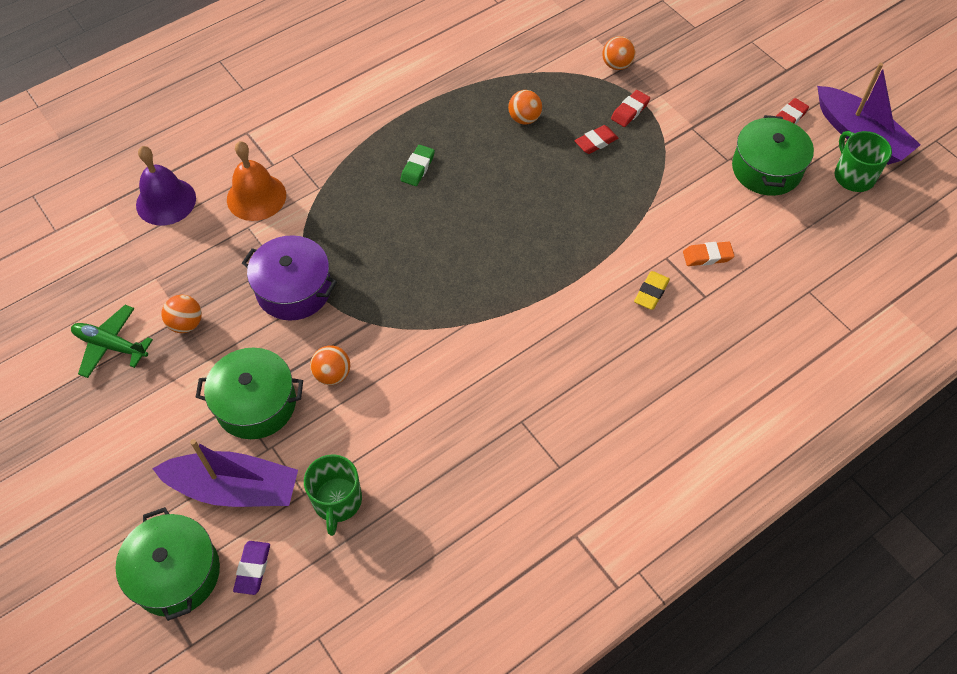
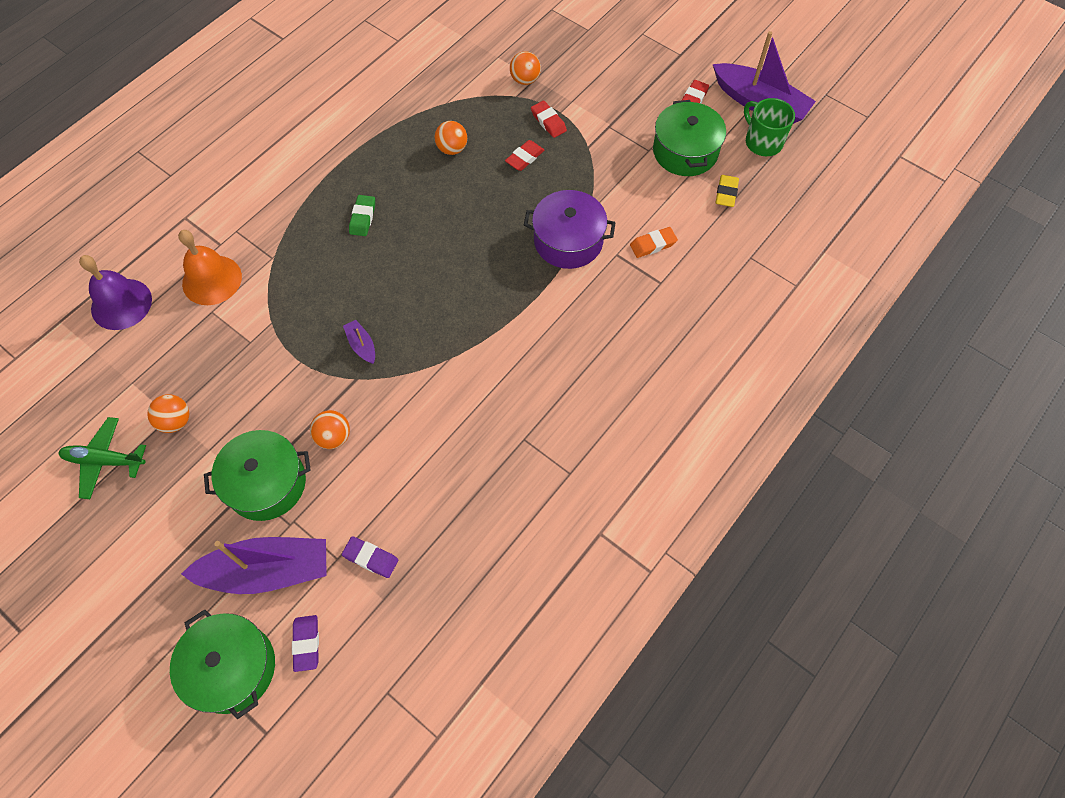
camera: 15 degrees left, 5 degrees up
(294, 289) = (274, 363): purple pot -> purple pot (568, 241)
(337, 501) = (371, 558): green mug -> purple eraser
(383, 291) = (362, 345): none -> purple boat
(630, 111) = (548, 122): red eraser -> red eraser turned 60 degrees counterclockwise
(651, 292) = (611, 290): yellow eraser -> yellow eraser (726, 193)

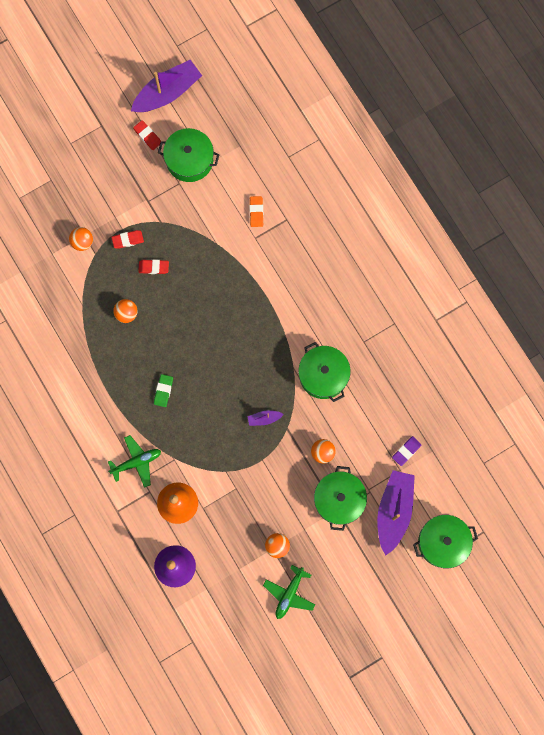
camera: 70 degrees left, 15 degrees up
(257, 218) = (136, 462): none -> green plane
(306, 643) = (443, 499): purple eraser -> none
(363, 218) = (163, 391): green eraser -> green eraser turned 75 degrees clockwise
(452, 400) = (323, 375): none -> green pot
(524, 158) = (153, 267): red eraser -> red eraser turned 60 degrees counterclockwise
(568, 241) = (233, 264): purple pot -> none
(726, 193) = (234, 149): yellow eraser -> none
(762, 142) = (201, 106): green mug -> none

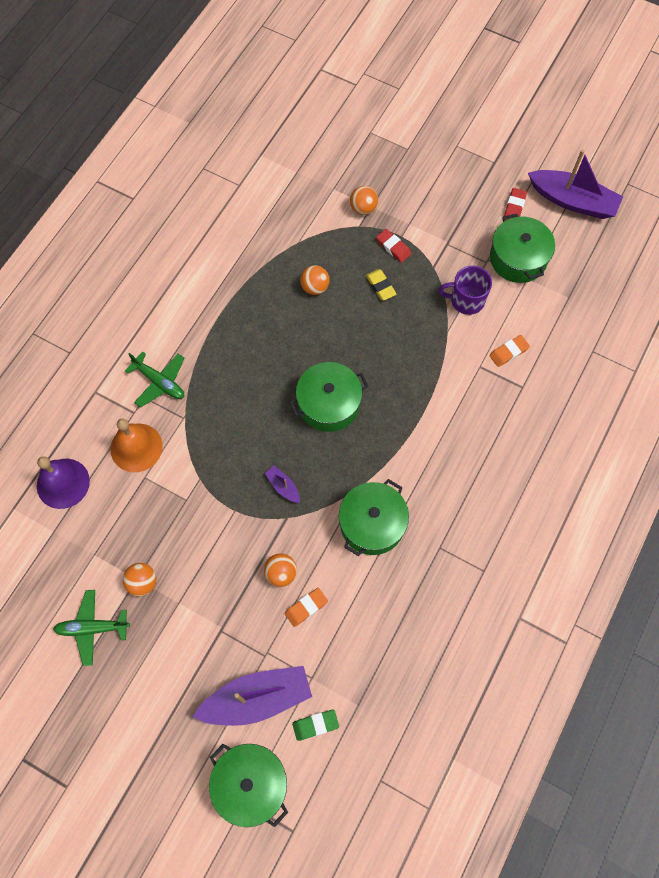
camera: 60 degrees right, 10 degrees down
(153, 267) = (380, 286): red eraser -> yellow eraser
(163, 391) = (253, 367): green eraser -> green eraser (315, 725)
(200, 215) = (466, 300): none -> purple mug
(339, 499) = (235, 624): green pot -> green pot (329, 404)
(354, 449) = (306, 608): none -> orange eraser
(406, 451) = (339, 672): purple eraser -> none

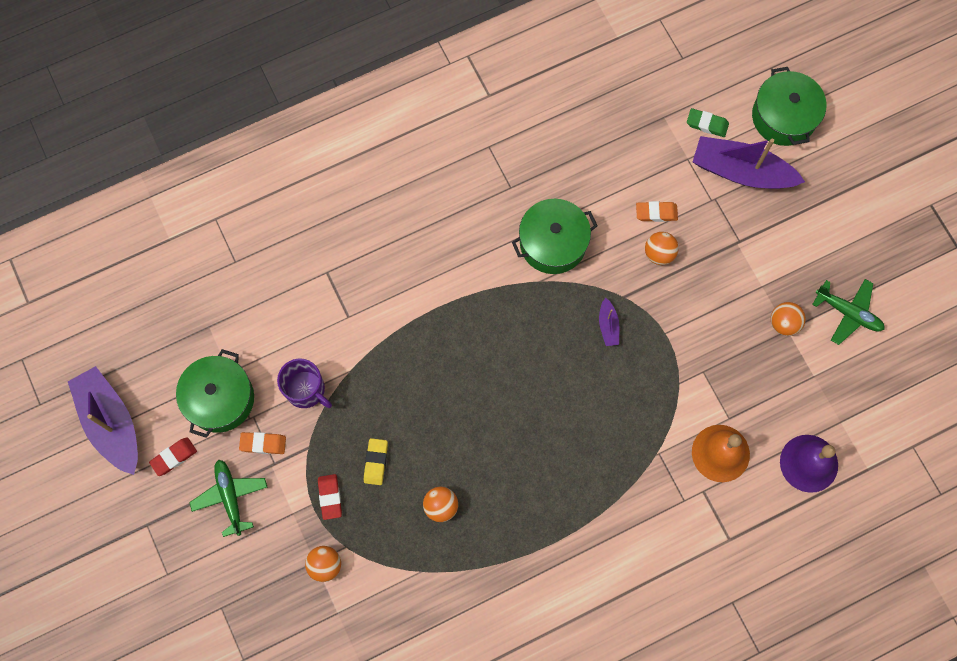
camera: 145 degrees left, 5 degrees up
(159, 382) = (660, 506): green plane -> green plane (230, 497)
(329, 404) = (513, 375): green pot -> none
(508, 352) = (311, 312): orange eraser -> orange eraser (263, 444)

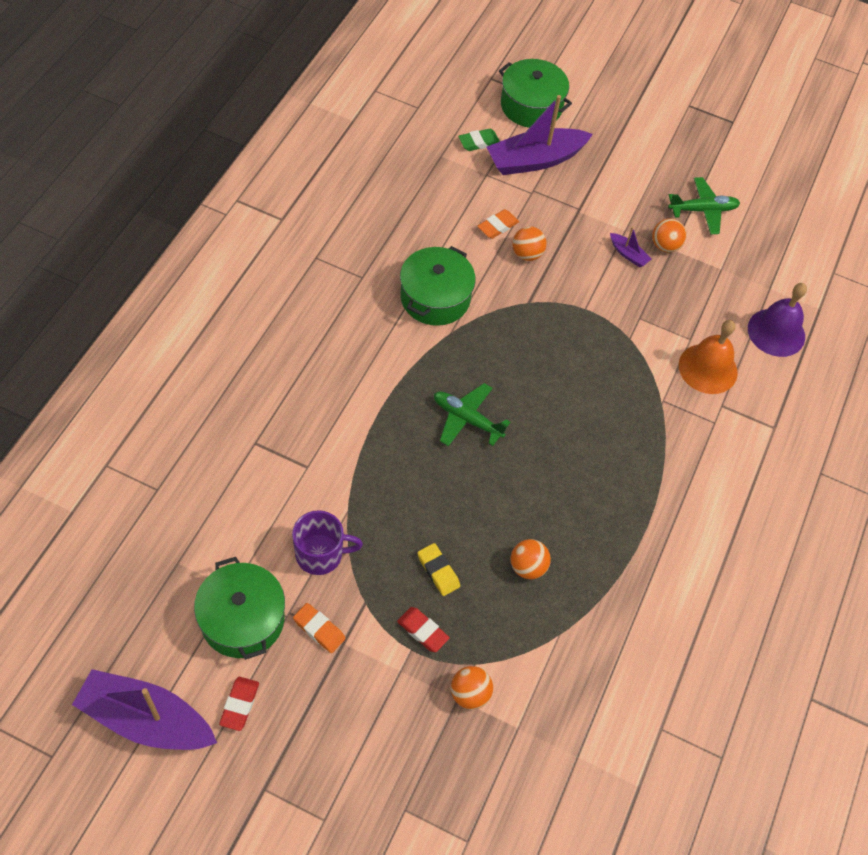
camera: 45 degrees left, 15 degrees down
(230, 497) = (327, 700): green plane -> green plane (467, 419)
(263, 444) = (319, 629): orange eraser -> orange eraser turned 75 degrees clockwise
(608, 325) = (536, 331): purple boat -> purple boat (628, 254)

